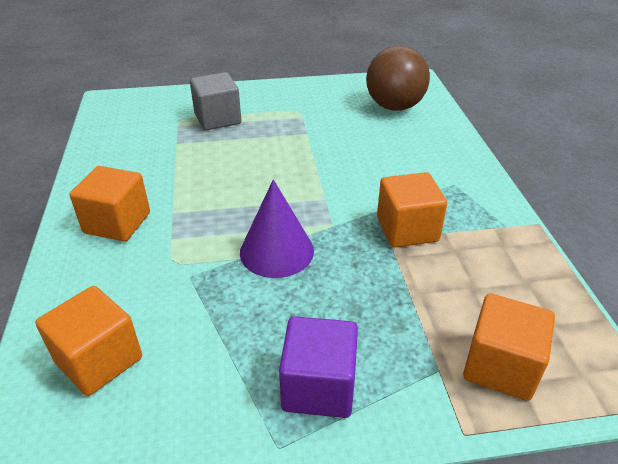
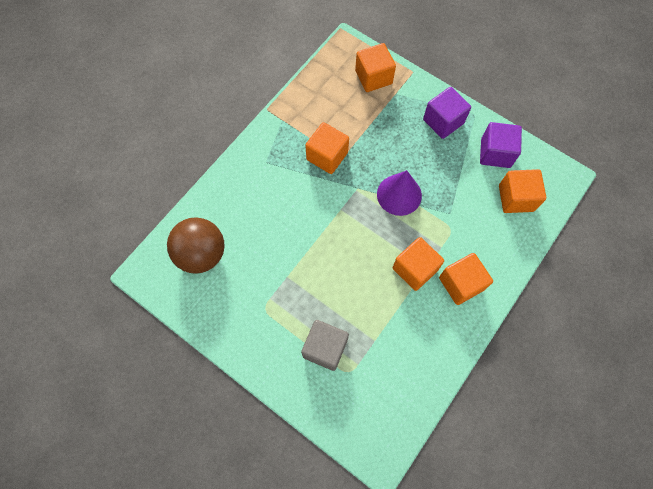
camera: 135 degrees left, 30 degrees up
(184, 404) = (495, 153): none -> purple cube
(185, 203) = (415, 269): none -> orange cube

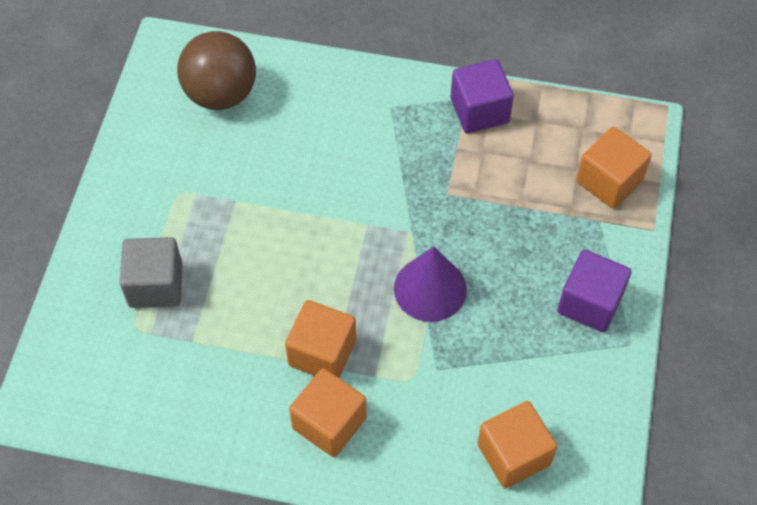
camera: 65 degrees right, 10 degrees down
(327, 156) = (441, 174): orange cube -> none
(495, 153) = (577, 397): purple cube -> purple cube (479, 110)

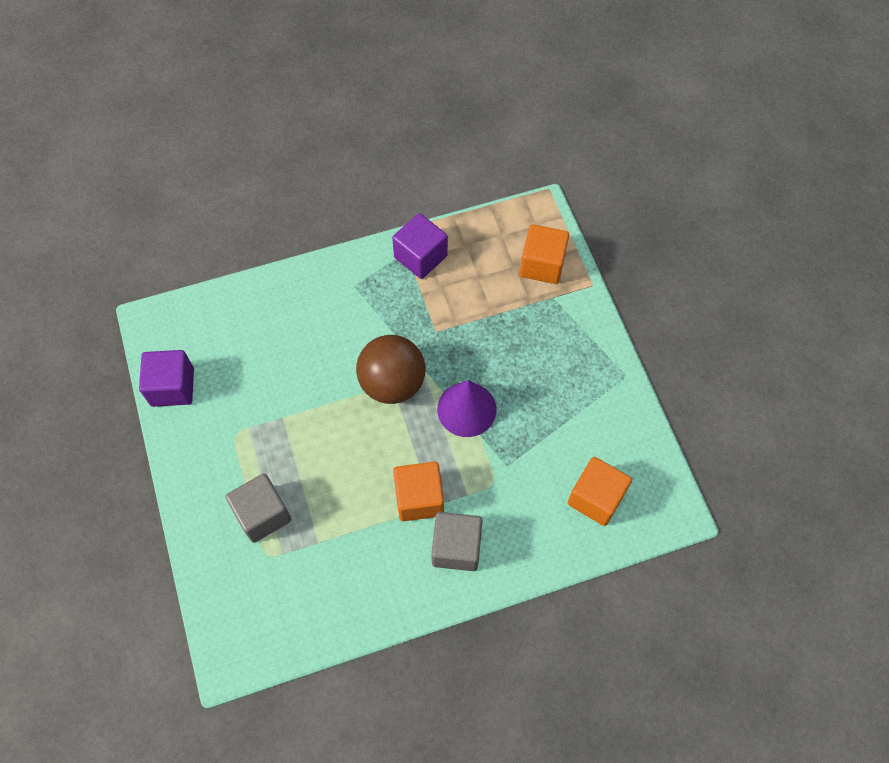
camera: 30 degrees left, 5 degrees up
(221, 94) = (218, 339): brown ball -> brown ball (392, 383)
(329, 423) = (456, 547): orange cube -> grey cube
(590, 303) = (581, 361): purple cube -> purple cube (172, 387)

